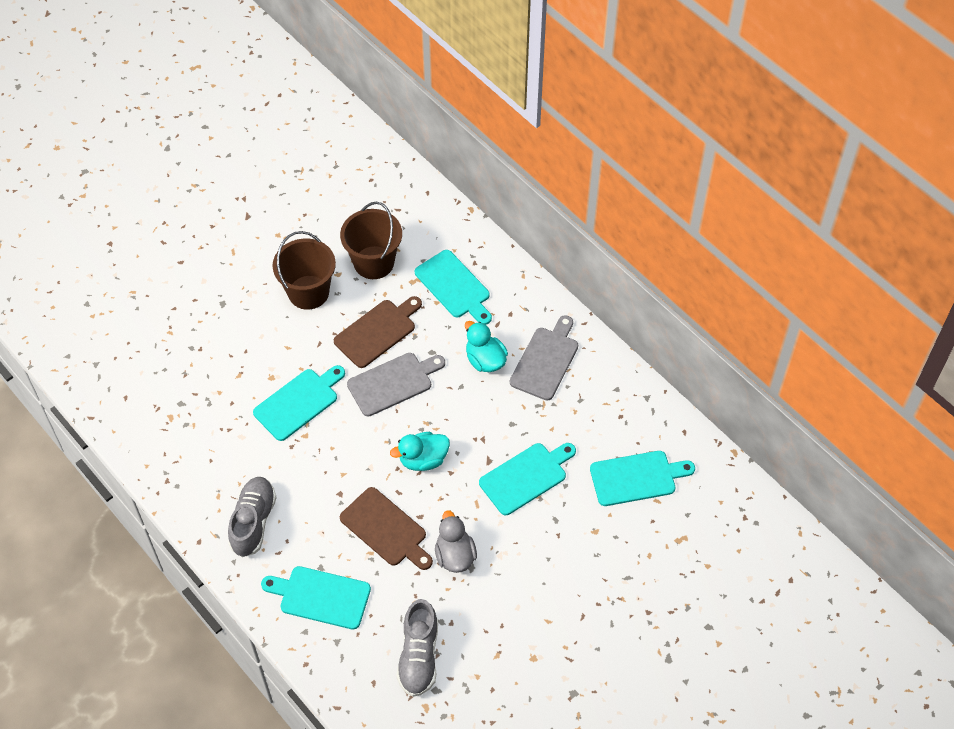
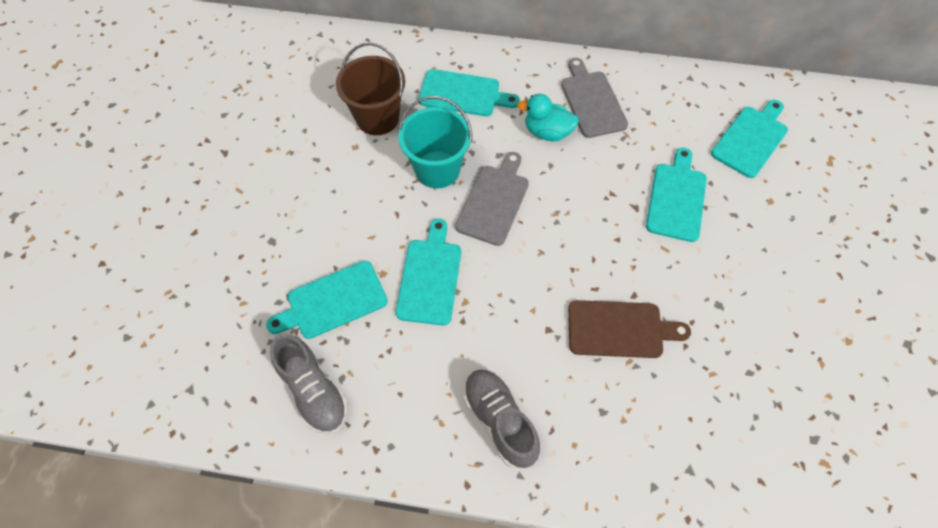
camera: 40 degrees left, 5 degrees up
(308, 292) = (344, 178): brown bucket -> none
(321, 597) = (632, 440): turquoise cutting board -> turquoise cutting board (333, 301)
(377, 331) = (437, 169): brown cutting board -> turquoise bucket
(419, 656) = (768, 421): grey shoe -> grey shoe (314, 391)
(423, 459) = (585, 245): turquoise duck -> none
(455, 555) = (697, 305): grey duck -> none

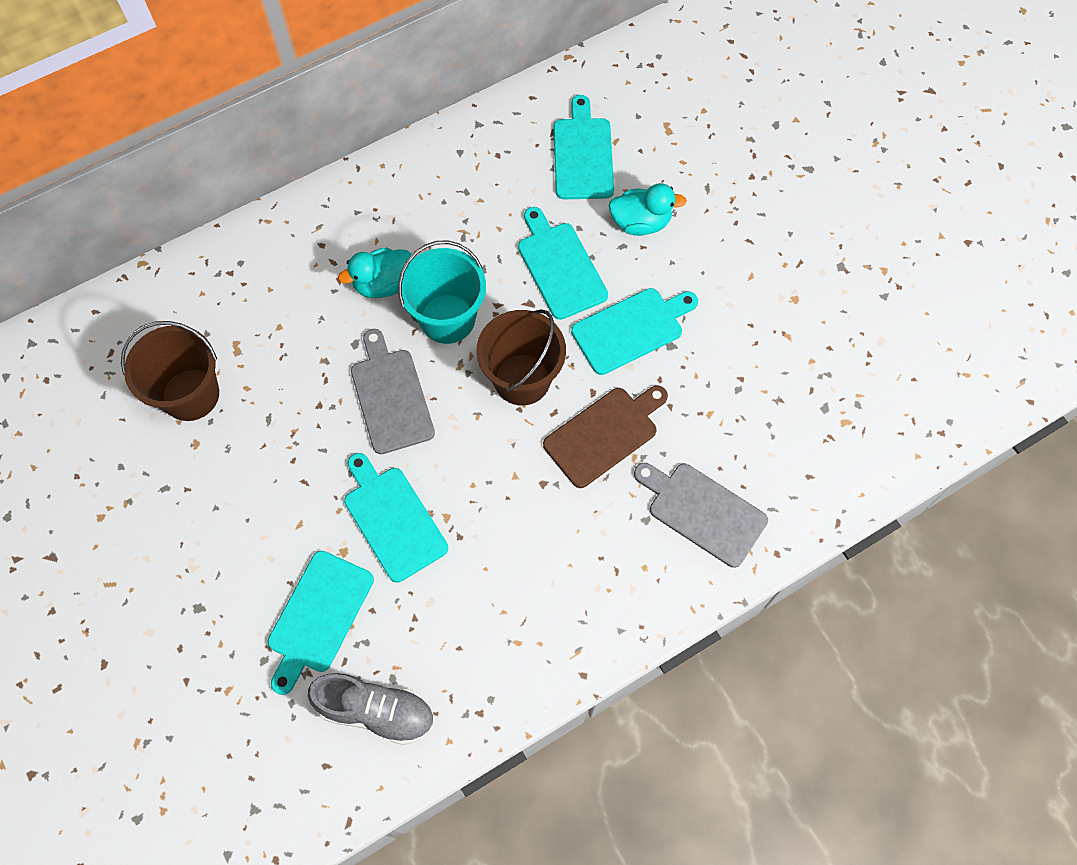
camera: 40 degrees left, 5 degrees up
(437, 169) = (305, 405): turquoise bucket -> turquoise bucket (447, 319)
(463, 94) = (260, 301): turquoise cutting board -> turquoise cutting board (631, 329)
(499, 420) = (566, 598): grey shoe -> none
(590, 251) = (522, 379): none -> brown bucket
(591, 101) = (401, 218): grey cutting board -> grey cutting board (702, 512)
(760, 208) = (640, 223): none -> turquoise duck

